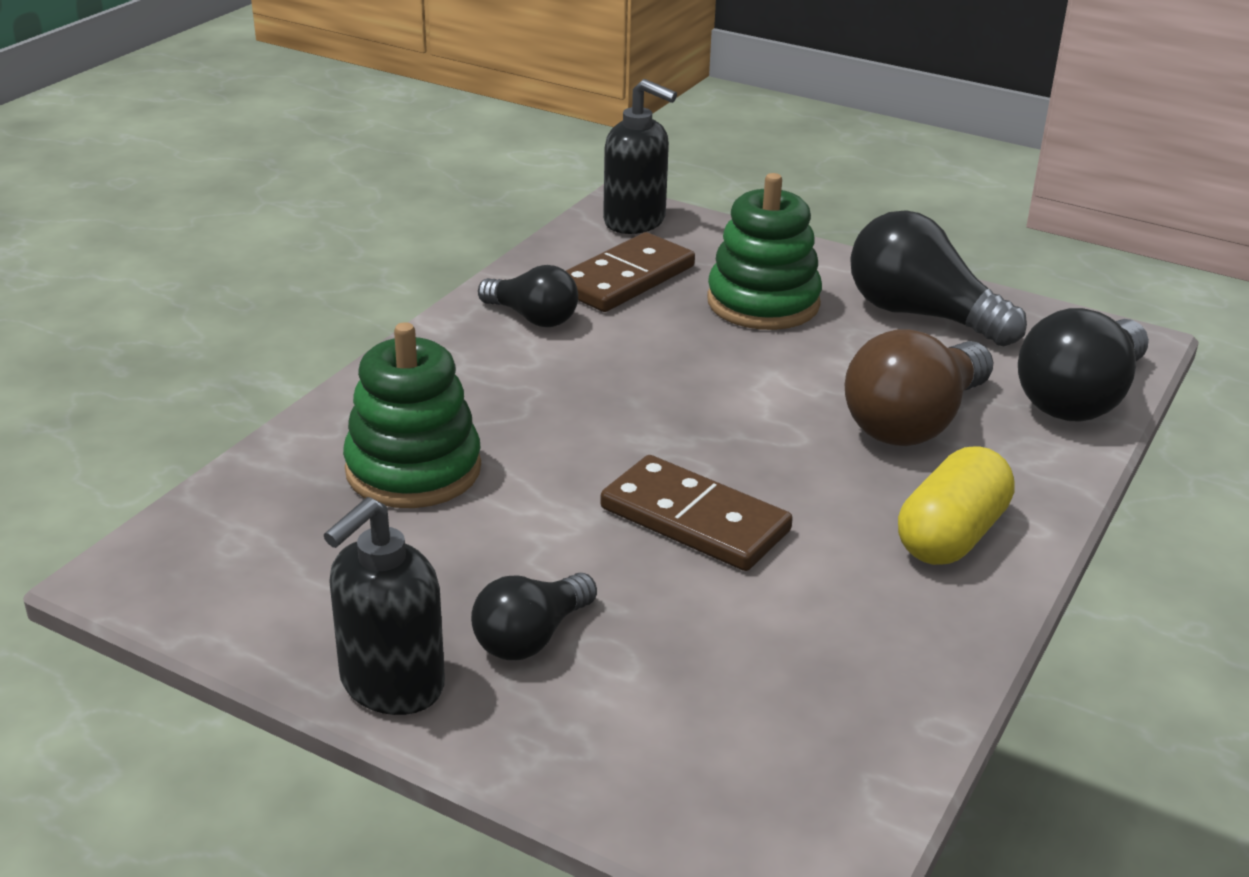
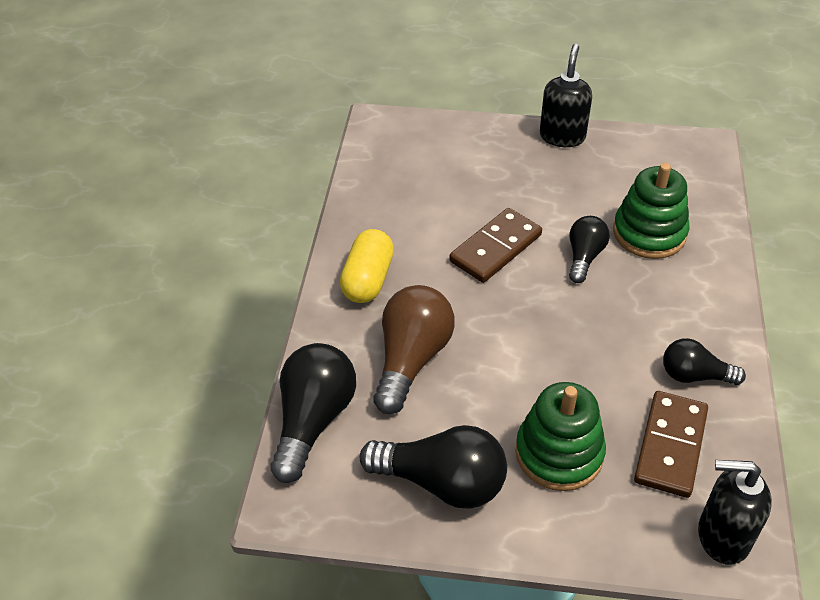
camera: 160 degrees right, 15 degrees up
(531, 637) = (526, 169): black light bulb -> black light bulb (584, 256)
(695, 519) = (496, 248): brown domino -> brown domino turned 60 degrees counterclockwise

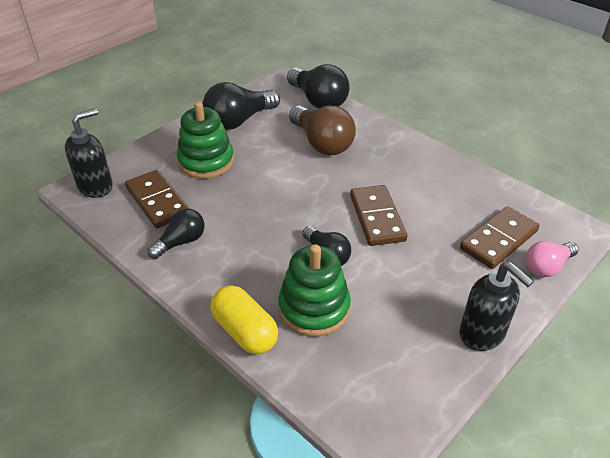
camera: 125 degrees right, 5 degrees down
(368, 279) = (400, 154): yellow capsule -> yellow capsule (245, 331)
(442, 161) = (498, 240): none -> brown domino
(448, 126) = (547, 266): none -> pink light bulb

